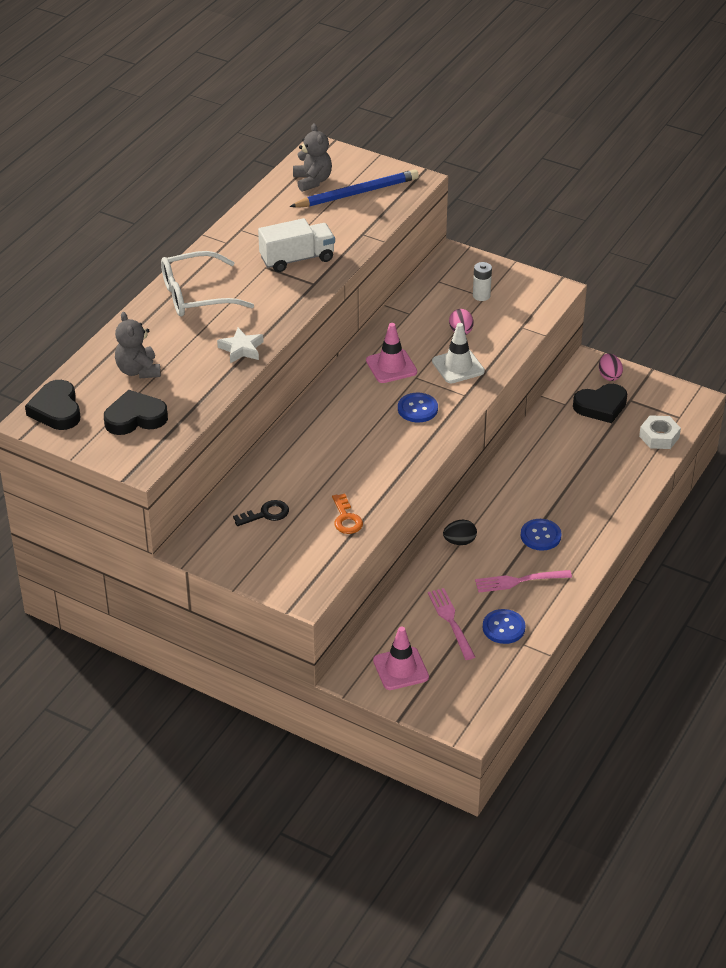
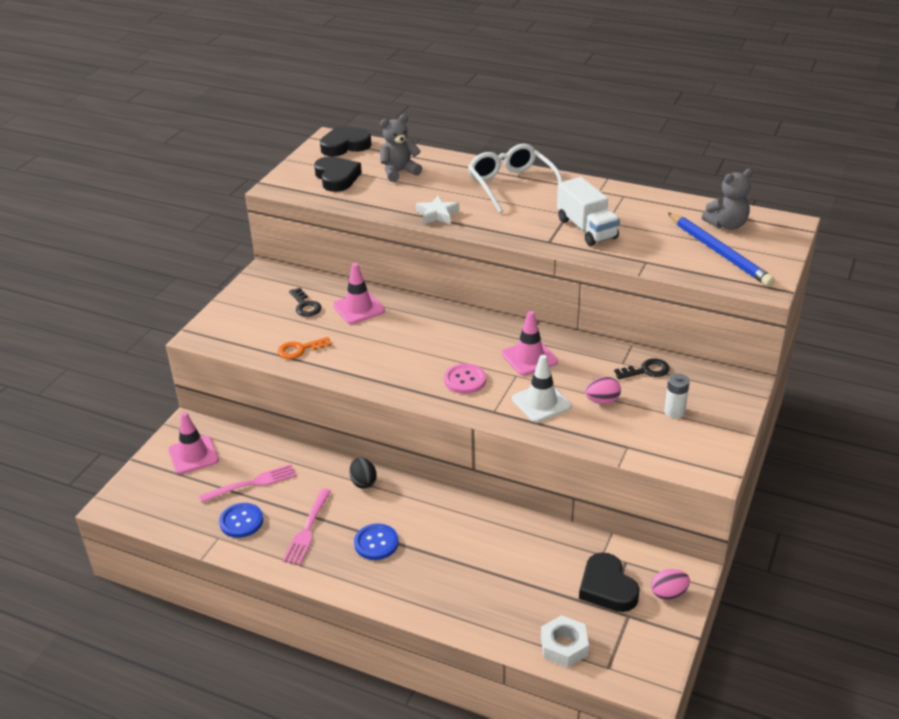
camera: 85 degrees right, 5 degrees down
(281, 474) = (358, 308): none -> pink traffic cone
(417, 409) = (465, 380): blue button -> pink button
(423, 302) = (646, 370): none -> black key
(519, 581) = (307, 529): pink fork -> pink fork turned 150 degrees counterclockwise

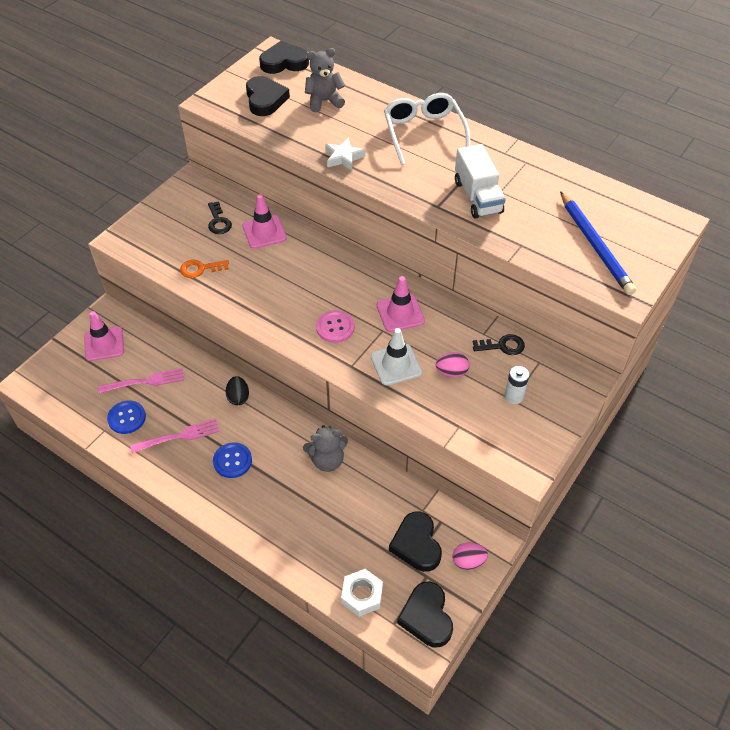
camera: 10 degrees right, 15 degrees up
(307, 529) = (179, 436): pink fork -> pink fork turned 135 degrees counterclockwise
(642, 654) = (426, 617): none -> black heart
(727, 225) = (614, 213): grey teddy bear -> grey teddy bear (327, 460)

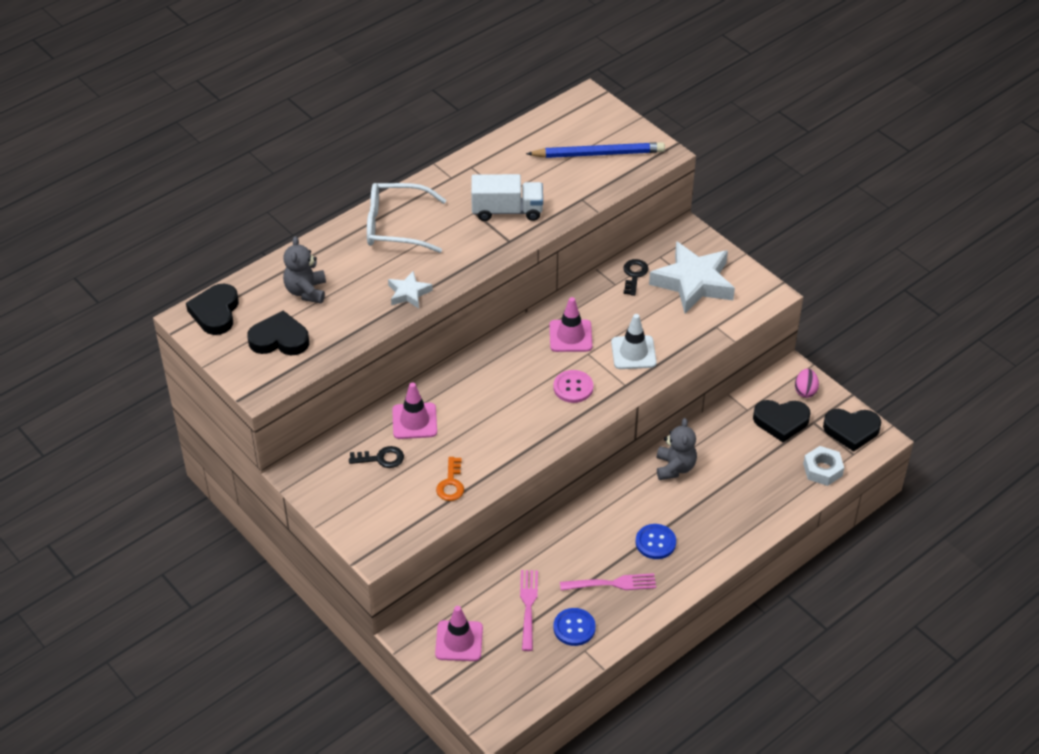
camera: 75 degrees left, 5 degrees down
(179, 436) = (612, 584): pink fork -> pink fork turned 90 degrees clockwise
(238, 397) = (576, 526): black egg -> none
(451, 372) = (654, 316): pink egg -> none
(514, 396) = (693, 283): white battery -> white star

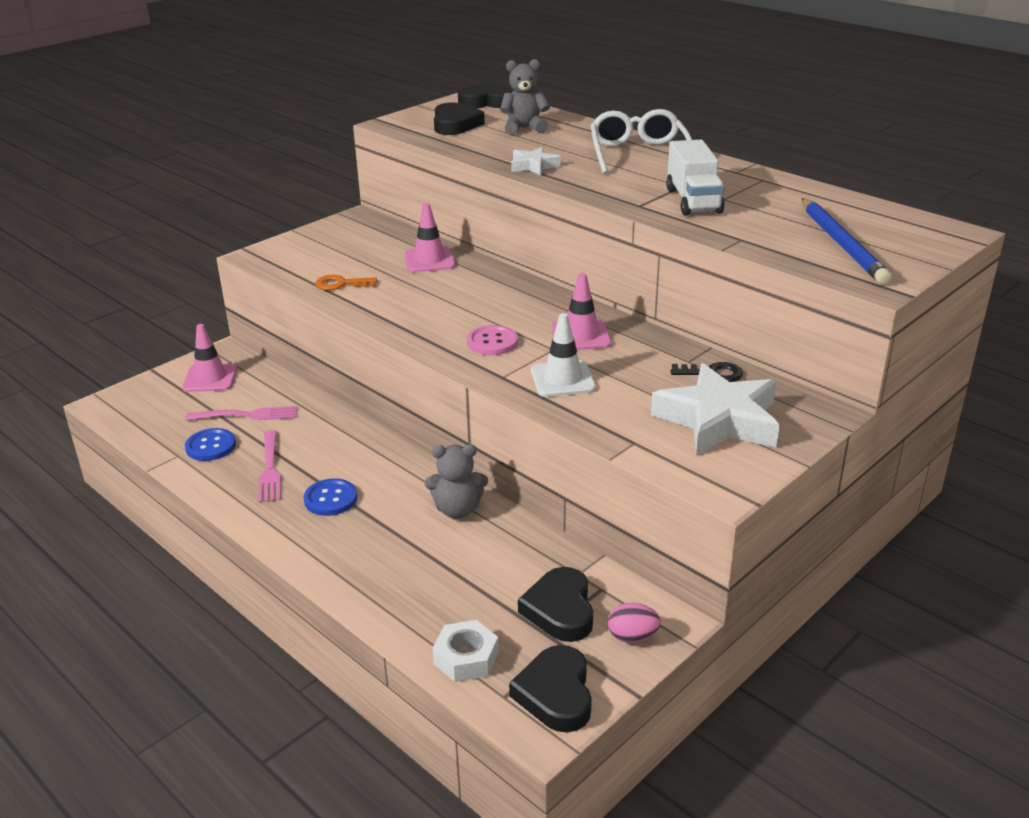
camera: 85 degrees right, 15 degrees down
(381, 458) = (377, 249): black key -> none

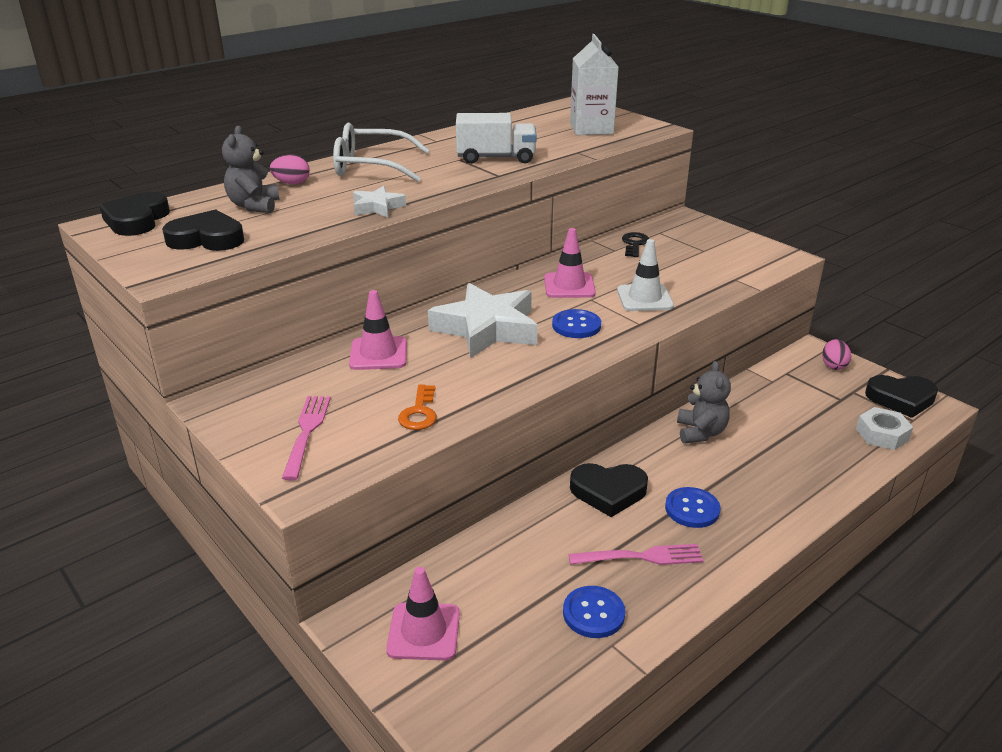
camera: 85 degrees left, 0 degrees up
(247, 415) = (525, 585): pink fork -> pink fork (307, 432)
(492, 342) = (576, 325): pink button -> blue button
(560, 610) = (815, 391): black heart -> black heart (608, 492)
(581, 133) = (292, 183): none -> pink egg
(718, 420) = (700, 249): white star -> white star (486, 328)
(841, 244) = (591, 129): blue pencil -> white carton

